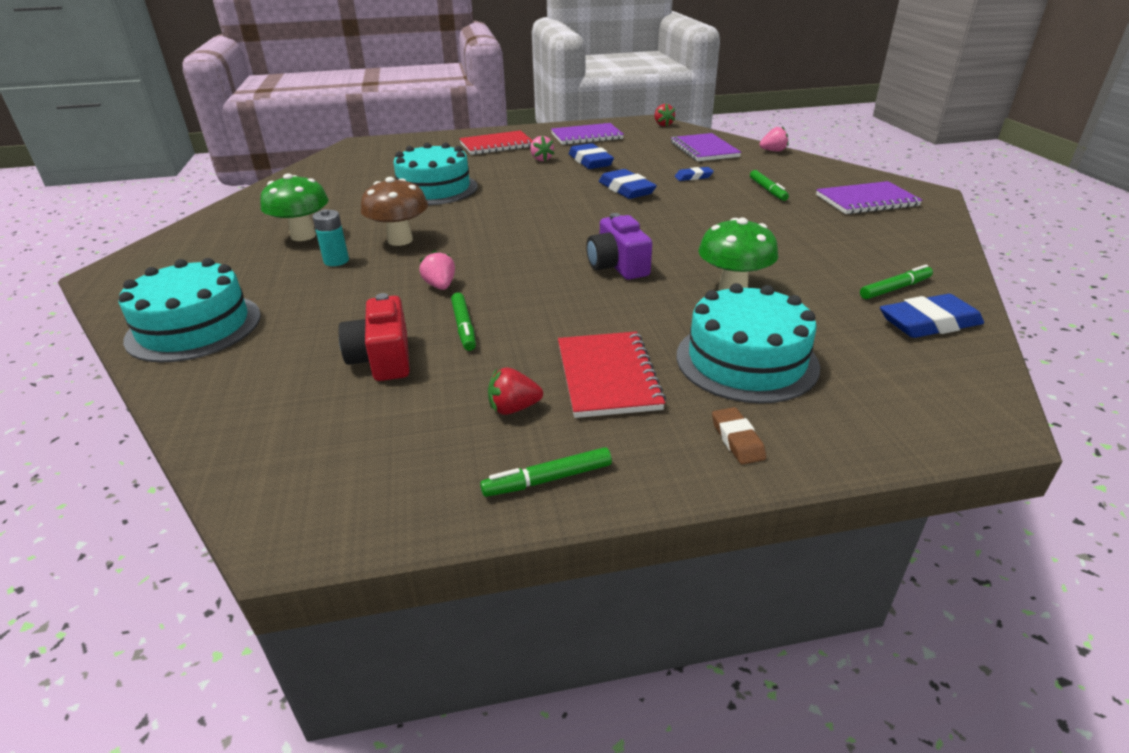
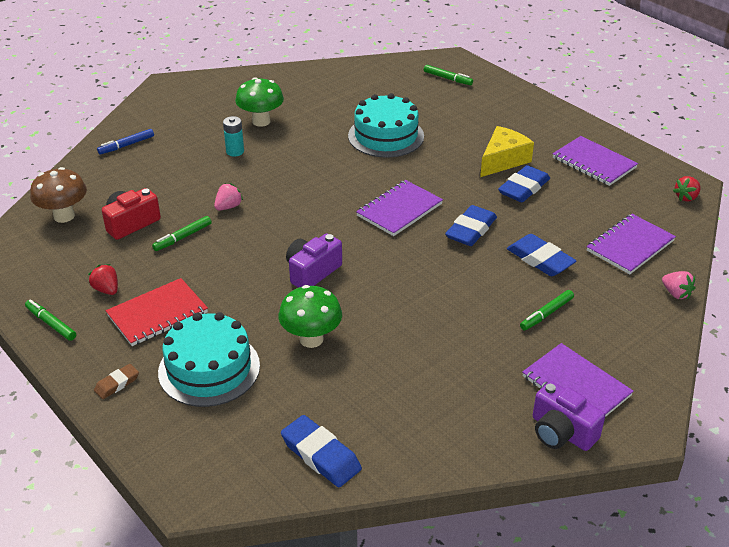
camera: 60 degrees right, 5 degrees up
(194, 327) = (127, 145): turquoise cake -> blue marker
(400, 240) = (283, 162): brown mushroom -> brown mushroom (64, 216)
(496, 145) = (515, 124): red notebook -> none
(541, 159) = (503, 160): pink strawberry -> yellow cheese
(561, 208) = (399, 210): none -> purple notebook
(693, 177) = (540, 259): blue eraser -> blue eraser, size x1.79
(894, 289) = (373, 429): green marker -> green marker (447, 78)
(922, 217) = (561, 432): none -> purple camera

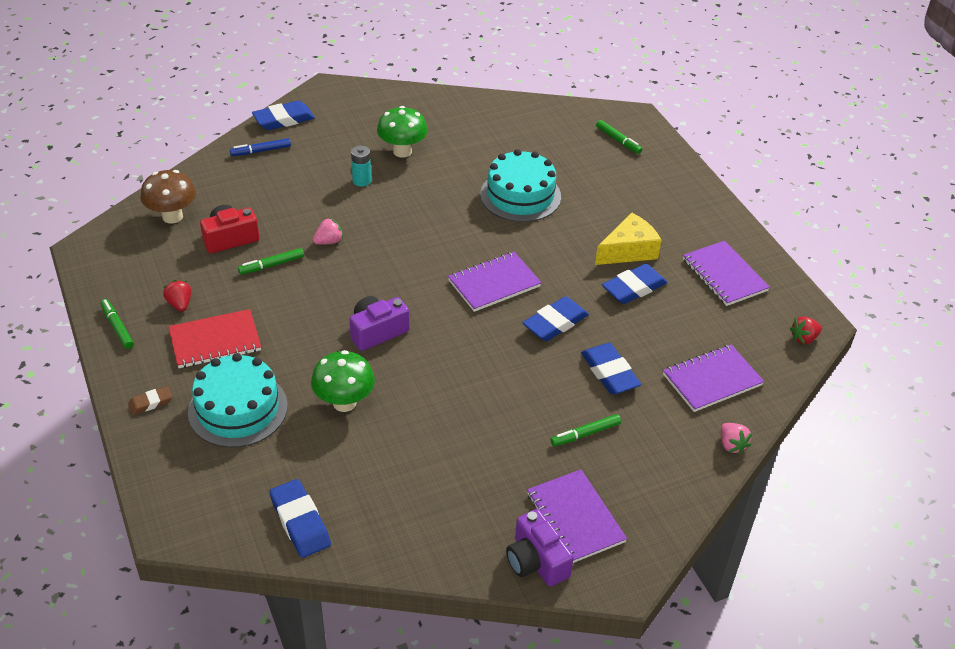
camera: 15 degrees right, 5 degrees up
(136, 116) = (284, 120): none -> blue eraser

